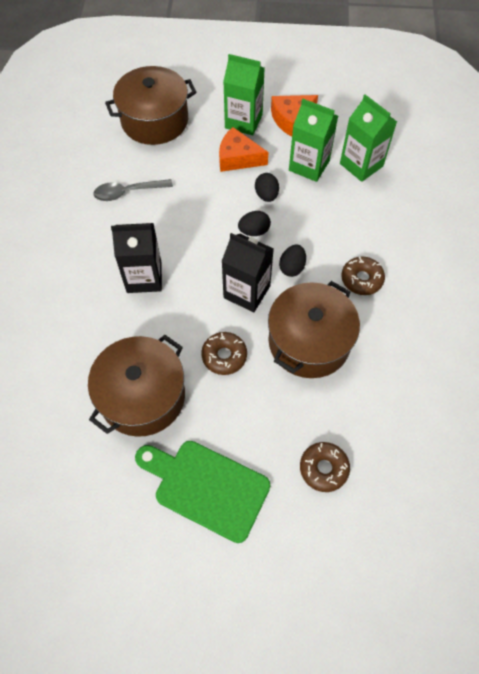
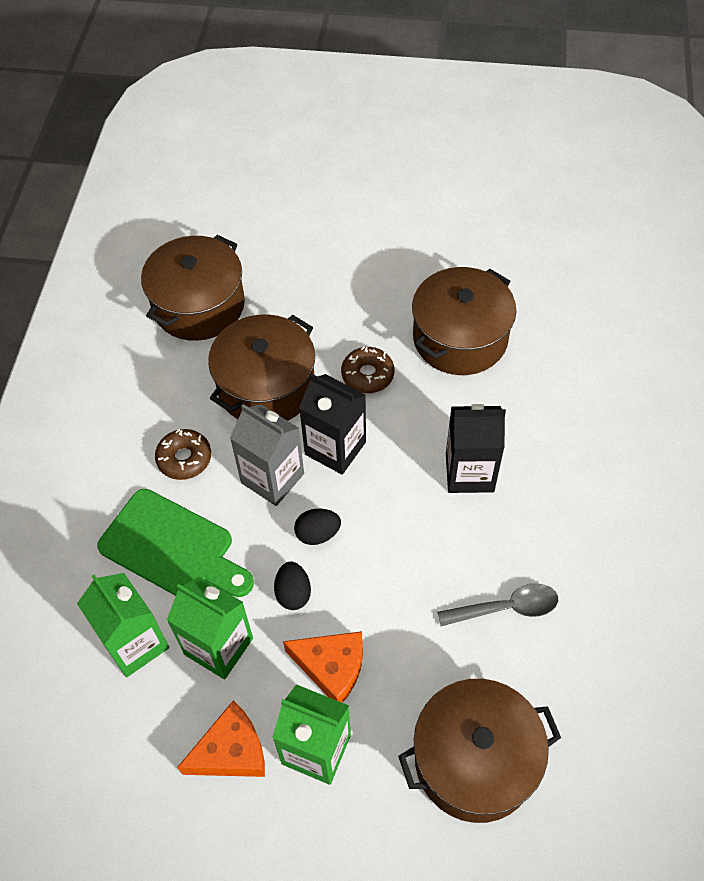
camera: 175 degrees left, 5 degrees down
(206, 487) = (390, 260): green cutting board -> green cutting board (172, 548)
(292, 267) = (272, 478): black egg -> grey carton
(323, 468) = (273, 270): brown donut -> none
(387, 422) = (199, 305): none -> brown pot

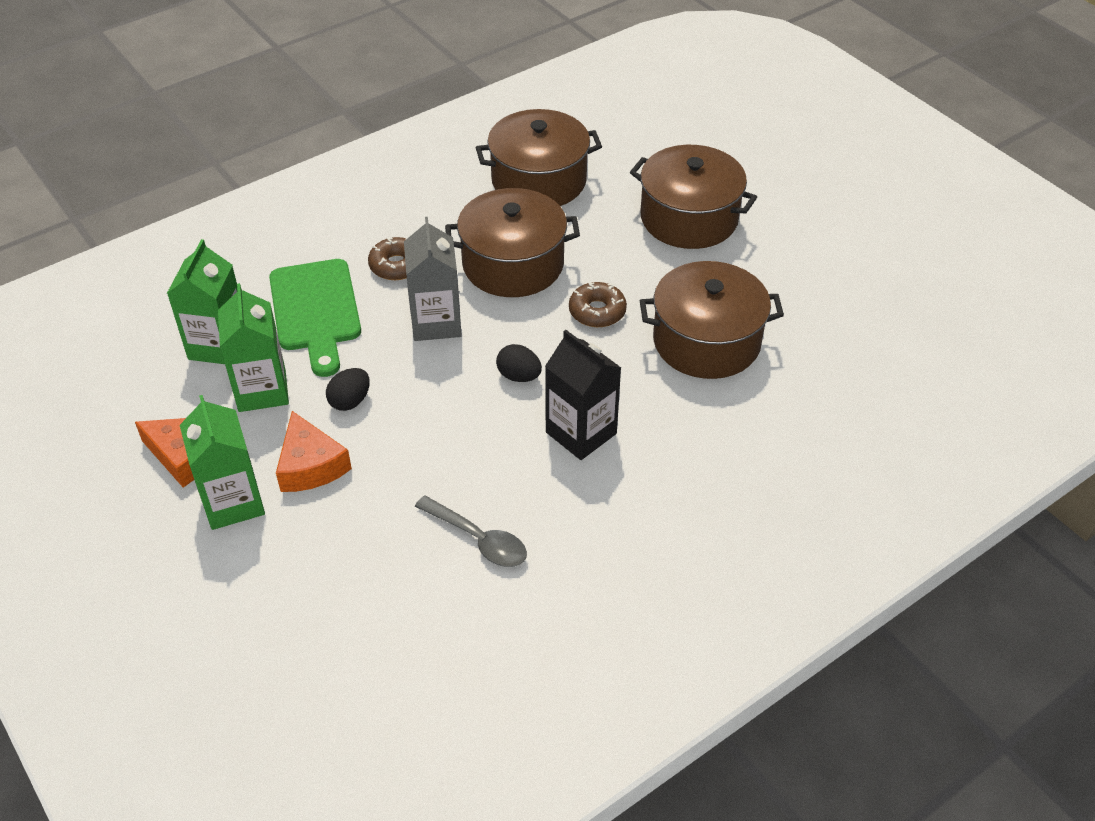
camera: 45 degrees right, 10 degrees down
(318, 534) = (417, 380): black egg -> black egg (519, 376)
(335, 448) = (505, 339): black carton -> none
(475, 760) = (318, 607): brown pot -> brown pot (689, 218)

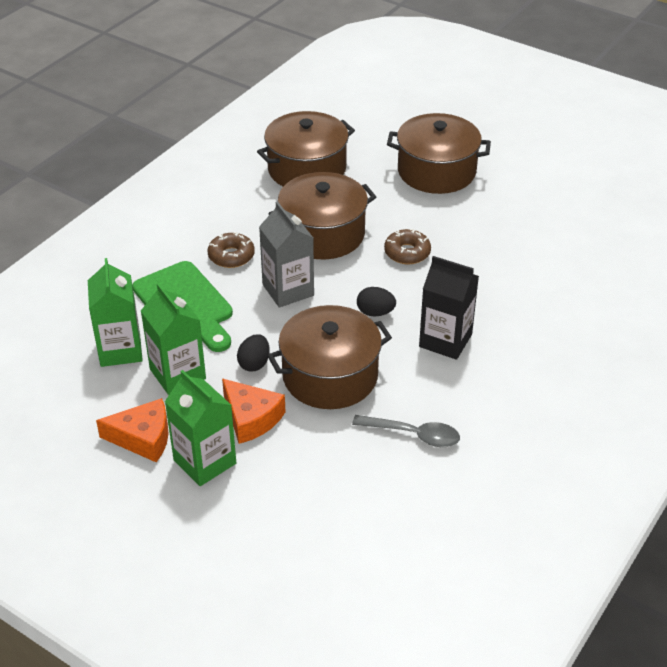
camera: 20 degrees left, 5 degrees down
(706, 341) = (499, 254): brown pot -> brown pot (330, 376)

